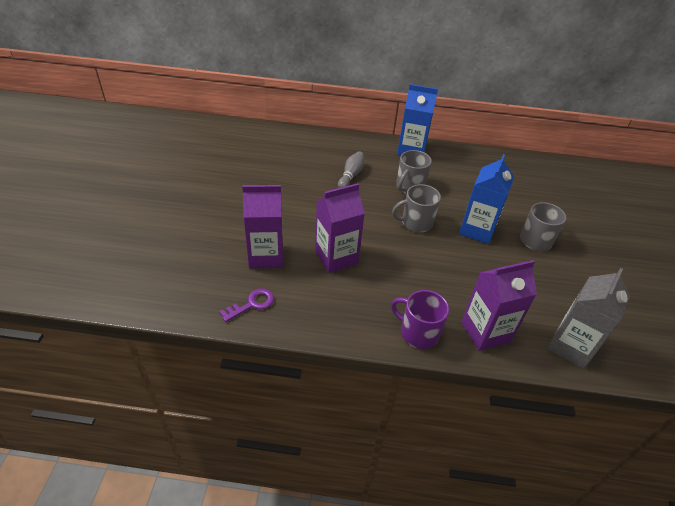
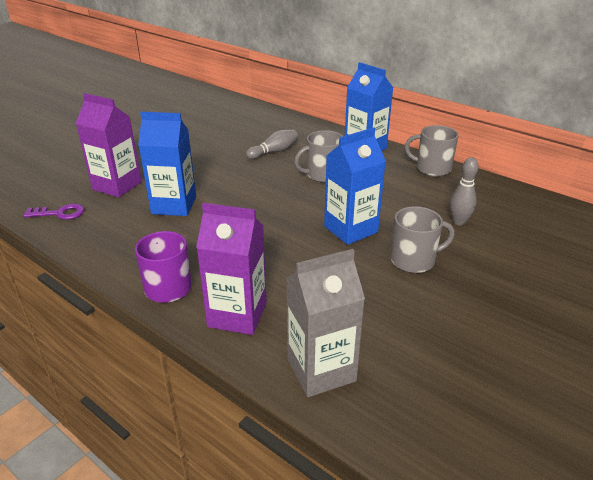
camera: 35 degrees right, 10 degrees down
(336, 257) = (174, 205): purple carton -> blue carton
(416, 223) = (289, 203): grey mug -> grey mug (432, 168)
(529, 198) = (459, 222): none -> grey bowling pin

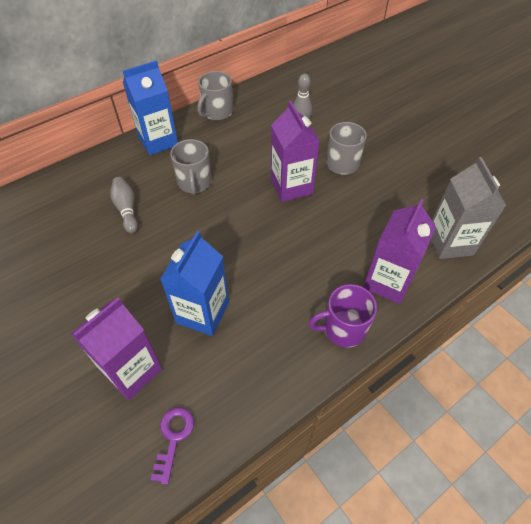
camera: 75 degrees left, 20 degrees up
(350, 229) = (291, 186): blue carton -> purple carton

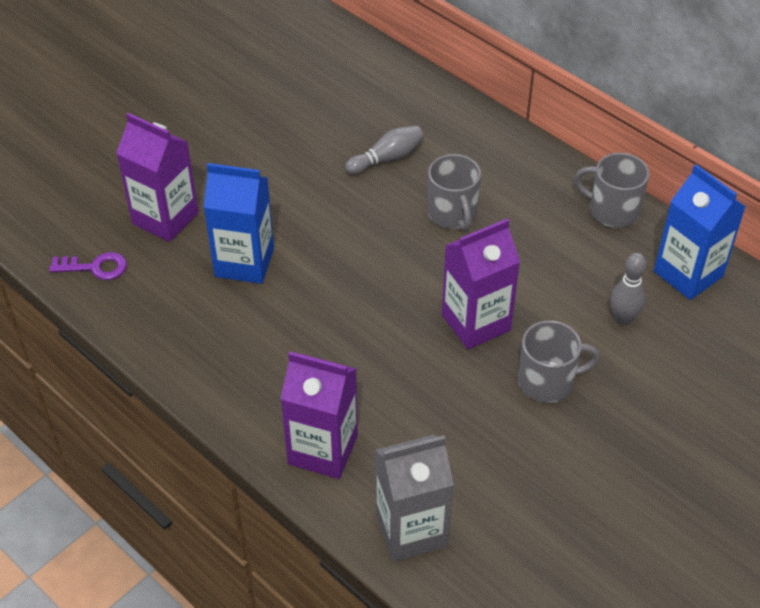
camera: 80 degrees right, 5 degrees down
(158, 141) = (523, 159): blue carton -> blue carton (688, 274)
(194, 183) = (452, 214): grey mug -> grey mug turned 90 degrees counterclockwise
(343, 328) = (241, 403): purple mug -> none

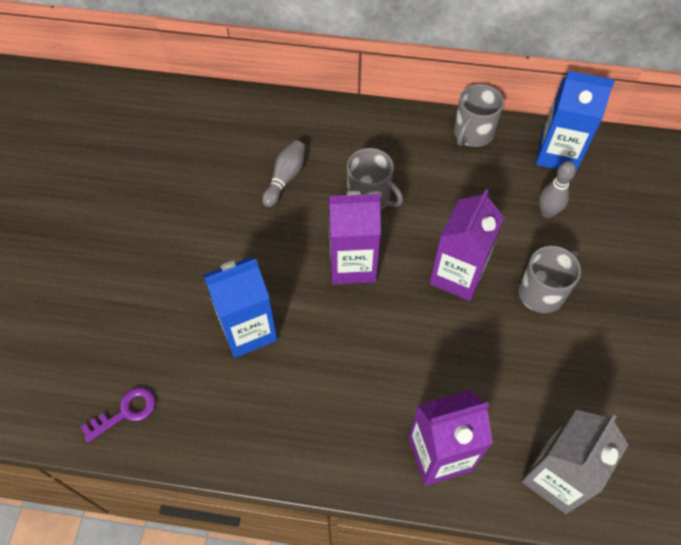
camera: 35 degrees left, 10 degrees up
(165, 218) = (150, 330): purple carton -> purple carton (352, 264)
(612, 210) = (472, 133): grey mug -> grey mug turned 45 degrees counterclockwise

